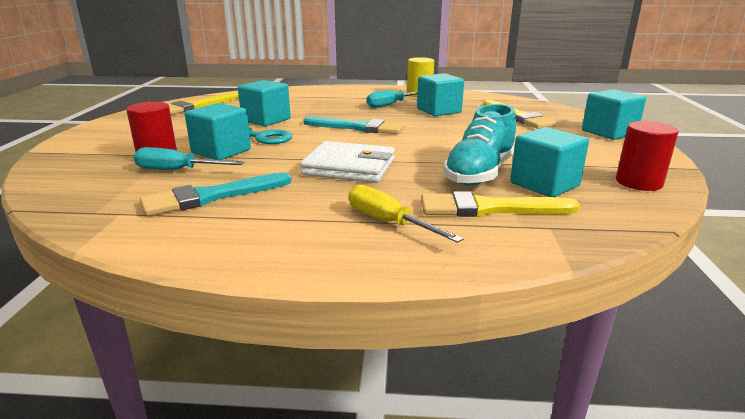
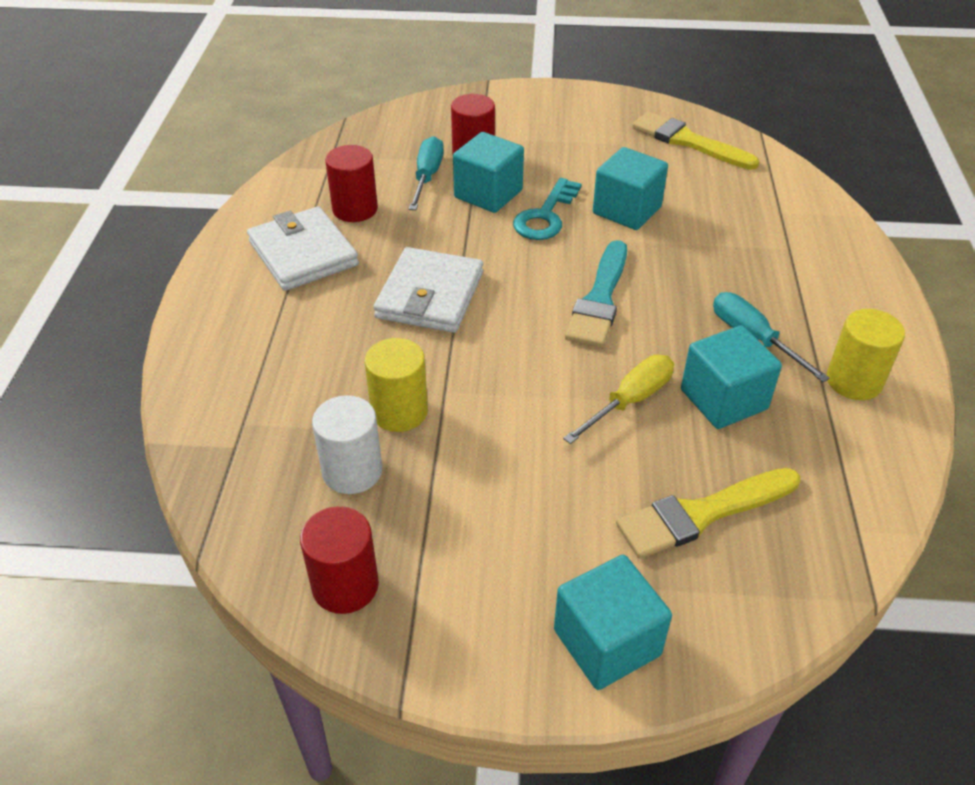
camera: 90 degrees right, 20 degrees up
(211, 197) = (355, 209): turquoise brush -> red cylinder
(277, 216) = (303, 253): none -> white wallet
(388, 222) = (273, 325): yellow screwdriver -> yellow screwdriver (630, 401)
(479, 173) = (399, 411): turquoise shoe -> yellow cylinder
(489, 208) = (290, 404): yellow brush -> none
(544, 184) = (352, 471): turquoise cube -> white cylinder

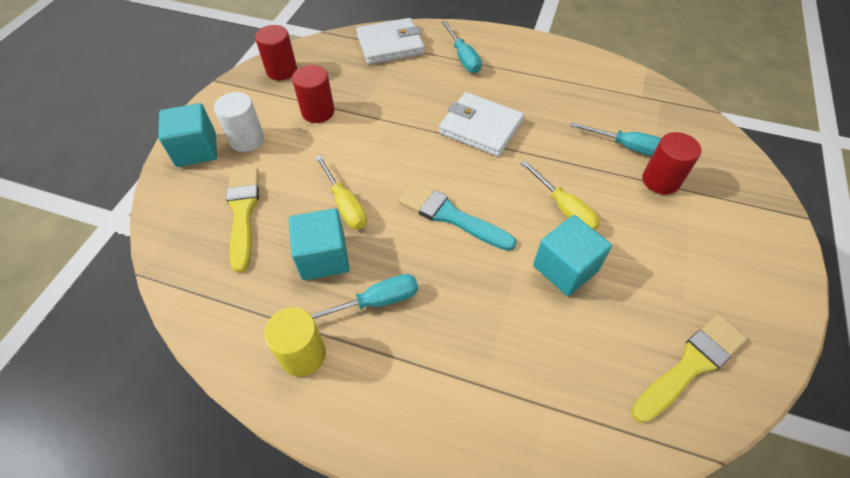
camera: 105 degrees right, 10 degrees up
(267, 335) = (463, 58): none -> turquoise screwdriver
(303, 253) = (538, 76): white wallet -> white wallet (390, 45)
(352, 471) = (347, 79): white cylinder -> white cylinder (247, 139)
(355, 209) = (586, 104): red cylinder -> red cylinder (318, 112)
(399, 411) = (382, 101): yellow cylinder -> none
(488, 194) = (600, 179): turquoise cube -> none
(545, 216) = (564, 209): turquoise key -> yellow screwdriver

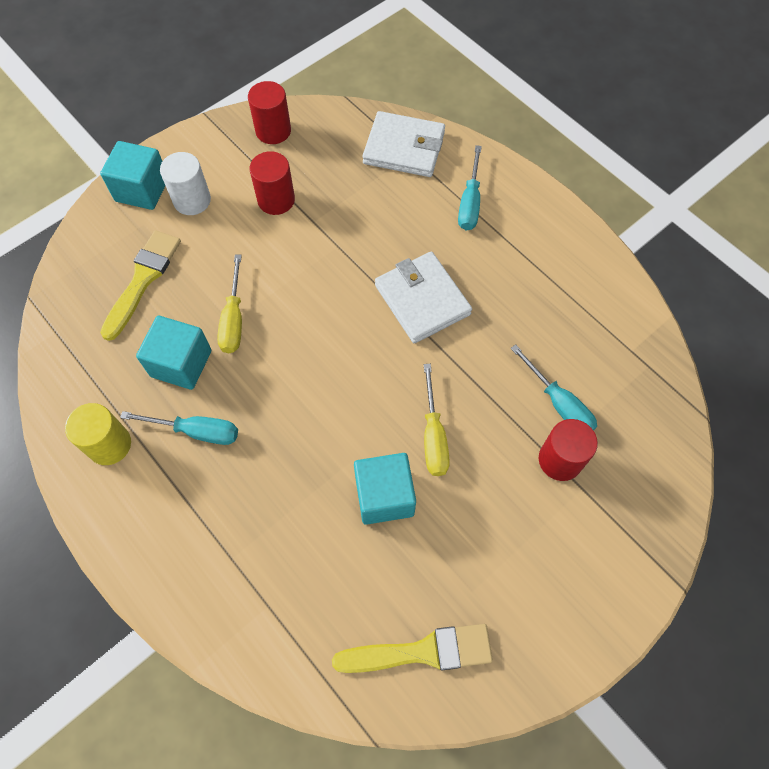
camera: 30 degrees right, 10 degrees up
(450, 216) = (319, 383): turquoise brush -> none

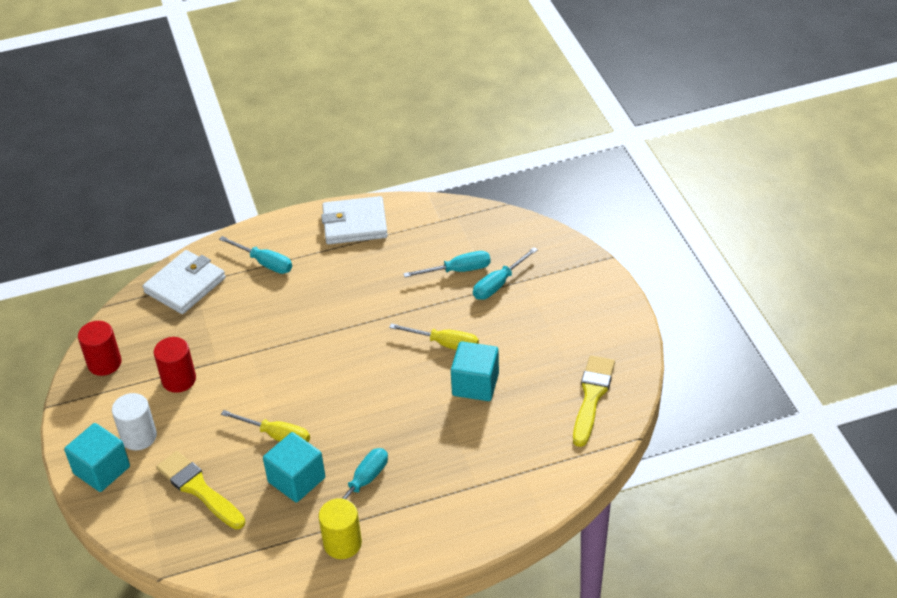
camera: 65 degrees left, 20 degrees down
(422, 300) = (332, 317): white wallet -> white wallet (355, 224)
(560, 460) = (498, 284): red cylinder -> turquoise screwdriver

